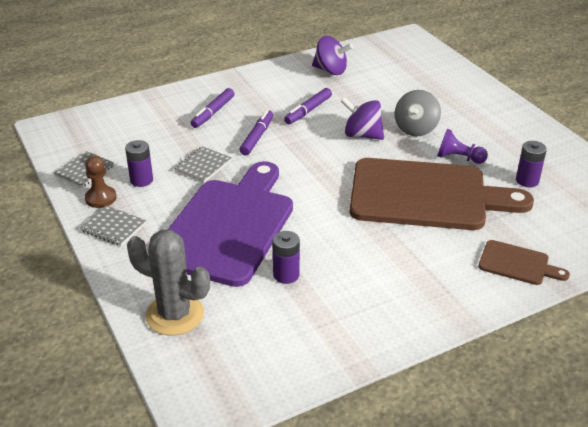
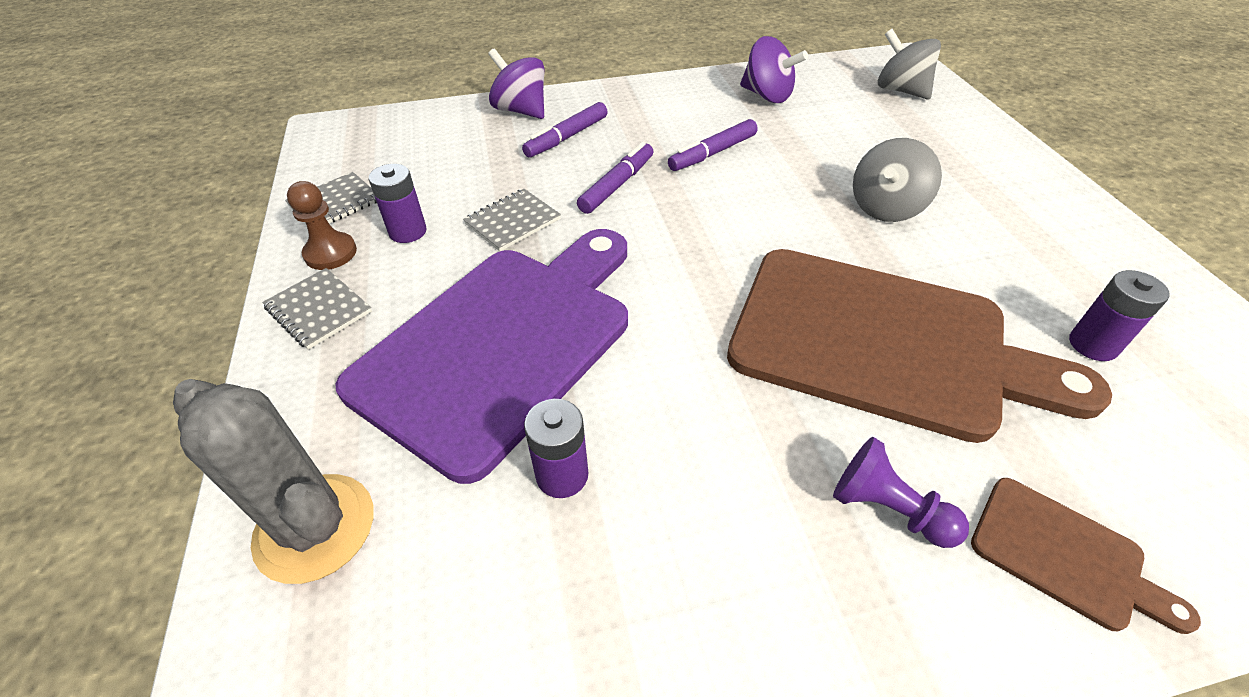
camera: 15 degrees right, 10 degrees up
(362, 135) = (789, 206): purple spinning top -> purple spinning top (521, 110)
(412, 57) = (900, 90): none -> grey spinning top
(458, 158) = (957, 274): purple pawn -> purple pawn (887, 509)

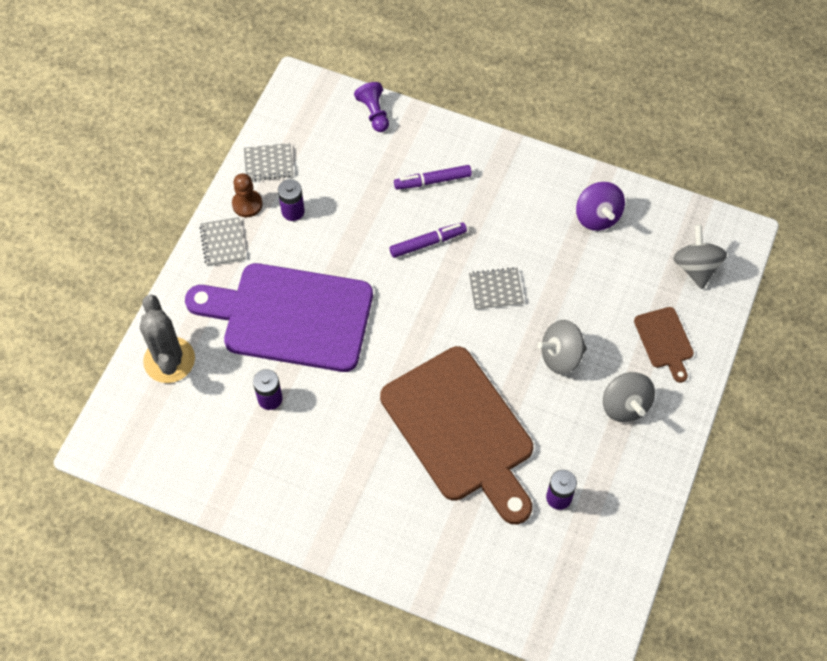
camera: 35 degrees right, 15 degrees up
(501, 343) = (290, 317): purple cutting board -> purple cutting board turned 150 degrees counterclockwise
(512, 222) = (350, 237): grey notebook -> grey notebook (495, 289)
(521, 110) = (425, 135): purple spinning top -> none
(713, 153) = (507, 250): purple marker -> none
(887, 509) = (380, 495): purple pawn -> purple pawn (374, 113)
(1008, 214) = (625, 405): none -> grey spinning top
(1064, 555) = (425, 554): brown cutting board -> brown cutting board (665, 340)

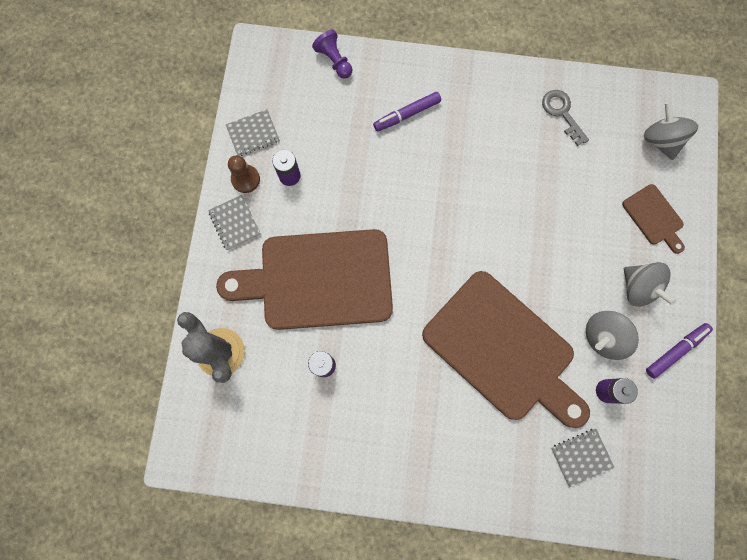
camera: 15 degrees left, 15 degrees up
(290, 317) = (318, 280): purple cutting board -> brown cutting board
(428, 243) = (420, 176): purple marker -> purple marker (675, 350)
(495, 289) = (493, 206): grey notebook -> grey notebook (581, 457)
(560, 356) = (569, 255): grey spinning top -> grey spinning top (603, 337)
(597, 217) = (562, 113): purple spinning top -> grey key

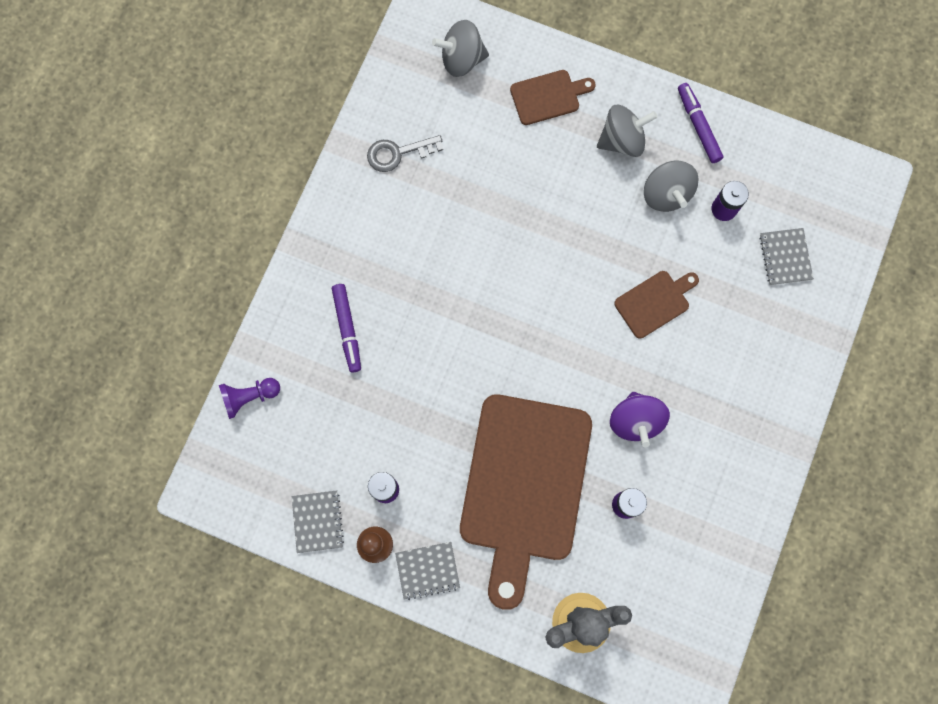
camera: 75 degrees left, 0 degrees up
(396, 357) = (635, 421): none -> purple spinning top
(503, 349) = (654, 302): brown cutting board -> brown cutting board, size x0.43

